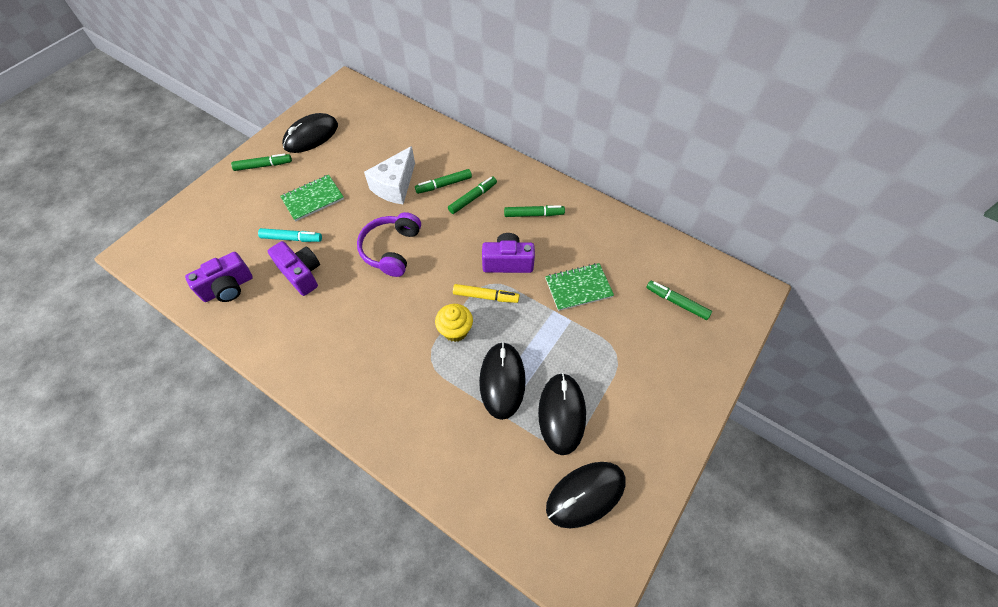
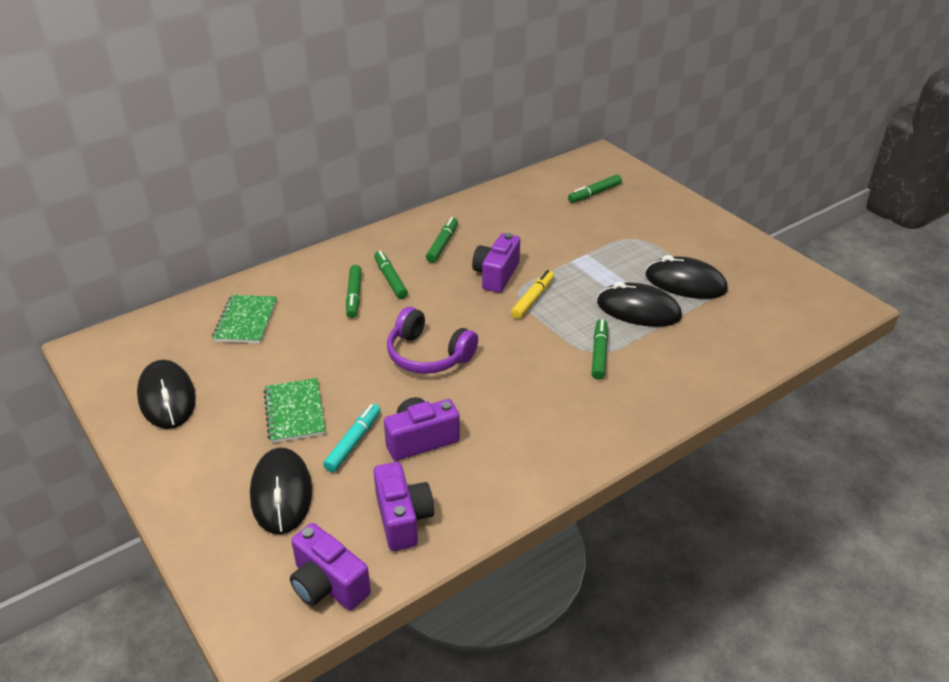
camera: 70 degrees left, 20 degrees down
(172, 268) = (328, 585): none -> purple camera
(263, 166) = (187, 457): green marker -> green marker (599, 353)
(395, 186) = (327, 335): white cheese -> none
(455, 330) = (566, 328): yellow cupcake -> none
(578, 288) = (552, 240): green notebook -> green notebook (246, 321)
(585, 494) = (766, 289): black mouse -> black mouse (281, 493)

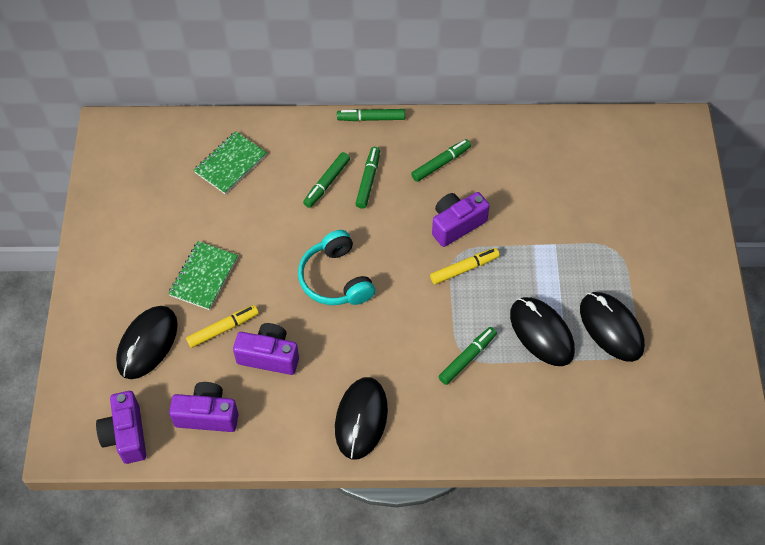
camera: 35 degrees right, 20 degrees up
(167, 398) = (130, 210): black mouse -> black mouse (361, 419)
(353, 442) = (223, 329): turquoise marker -> yellow marker
(403, 518) = (207, 415): purple camera -> purple camera turned 105 degrees counterclockwise
(428, 355) = (336, 279): purple headphones -> turquoise headphones
(594, 193) = (629, 174): green marker -> green marker (371, 118)

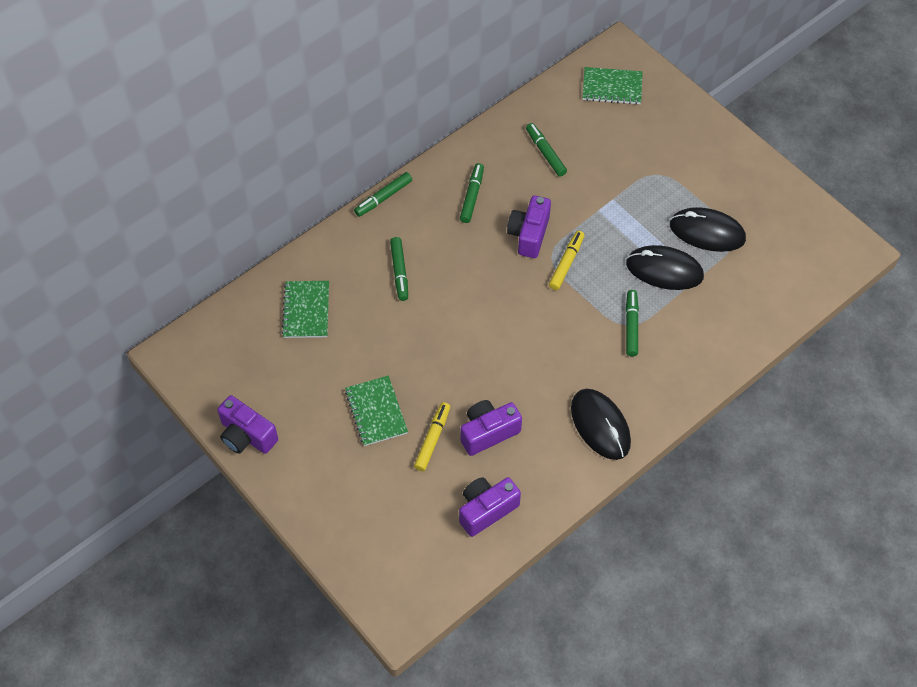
camera: 40 degrees left, 0 degrees up
(126, 435) = (440, 572): purple camera -> purple camera (247, 435)
(147, 343) = (385, 494): black mouse -> none
(336, 279) = (480, 339): turquoise headphones -> none
(368, 180) = (430, 247): green marker -> green marker (545, 153)
(646, 153) = (612, 87): none -> green notebook

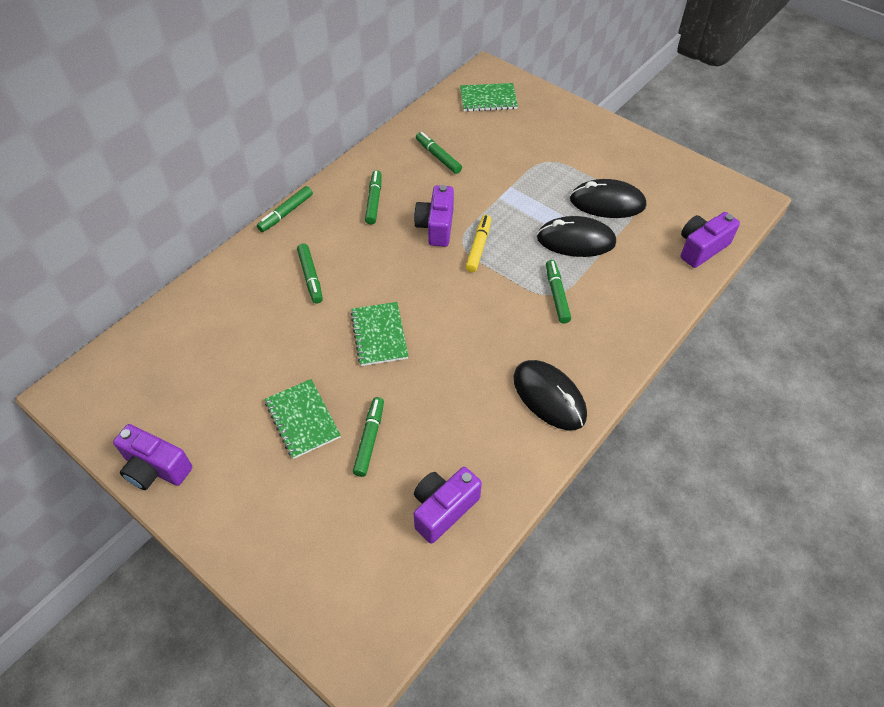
camera: 10 degrees left, 5 degrees down
(306, 310) = (215, 327): green notebook -> green notebook (379, 335)
(432, 439) = (369, 439): yellow marker -> green marker
(488, 432) = (430, 423): purple camera -> purple camera (701, 248)

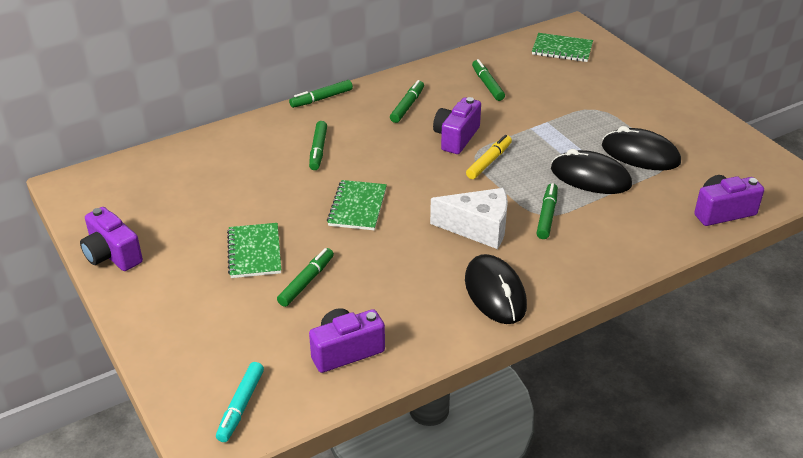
camera: 20 degrees right, 15 degrees down
(372, 610) = (240, 406): none -> turquoise marker
(502, 327) = (478, 228): none -> white cheese

